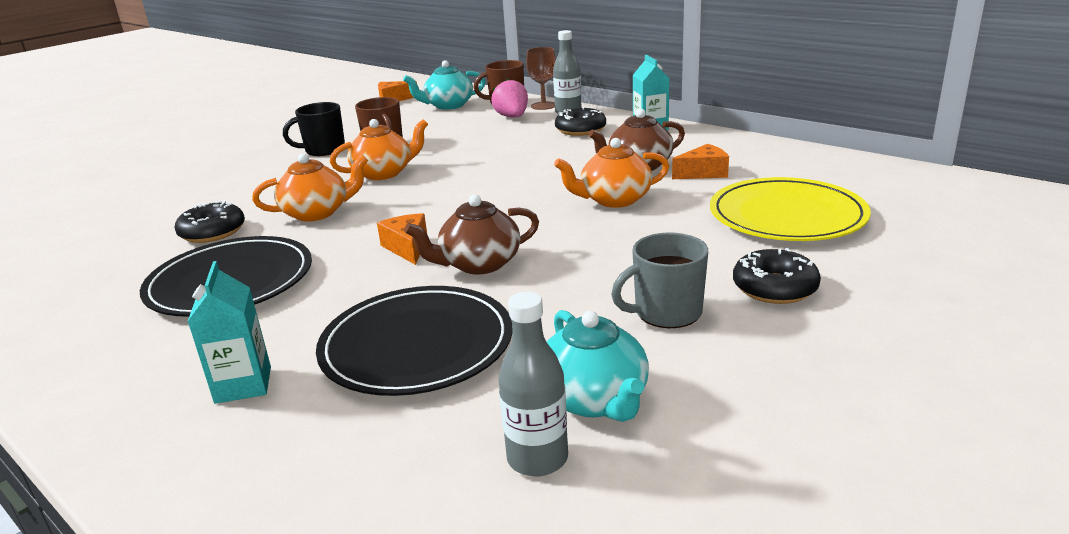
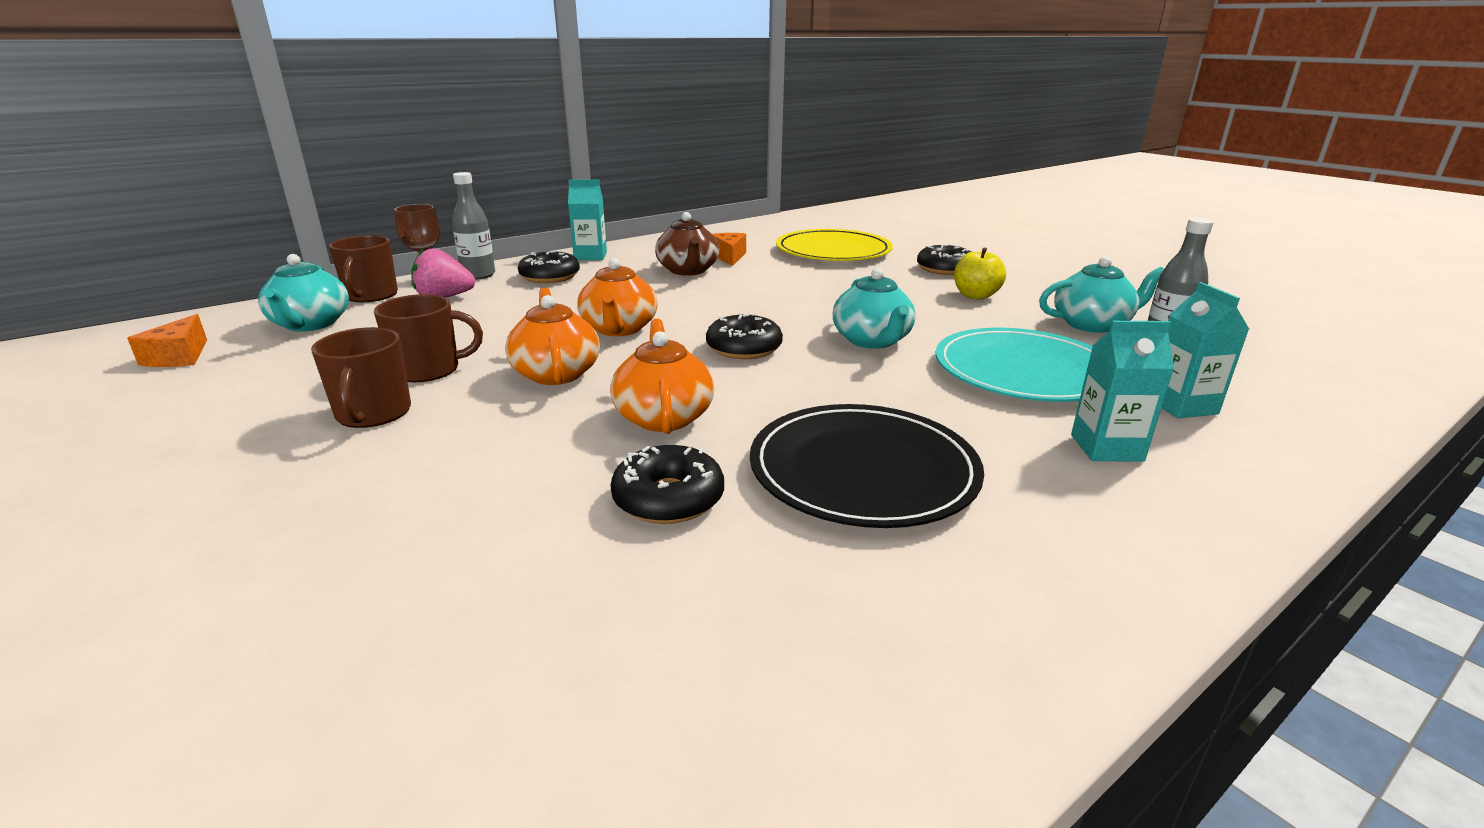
camera: 80 degrees left, 0 degrees up
(324, 150) = (373, 414): black mug -> brown mug
(332, 444) = (1181, 406): none -> turquoise carton
(407, 247) = (815, 368): orange cheese -> none
(417, 345) = (1024, 371): black plate -> turquoise plate
(443, 217) = (744, 348): none -> black donut
(479, 264) = (872, 341): brown teapot -> turquoise teapot
(614, 200) = (761, 286): orange teapot -> orange teapot (619, 329)
(666, 313) = (975, 296): grey mug -> yellow apple

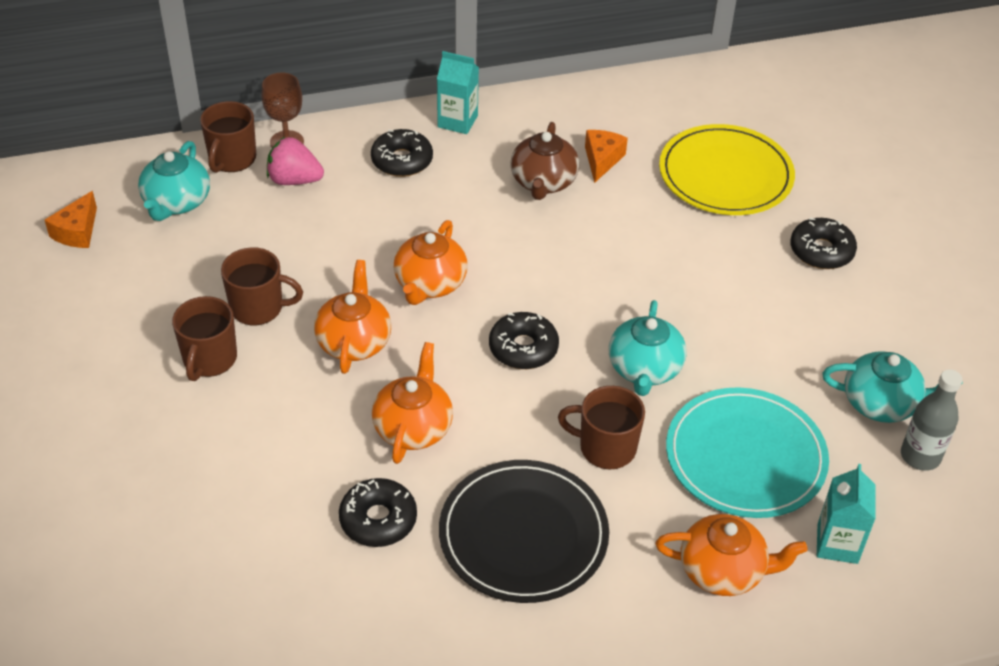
camera: 20 degrees right, 20 degrees up
(478, 275) = (335, 139): grey bottle -> none
(887, 391) = (605, 447): none -> brown mug
(975, 296) = (808, 316): yellow apple -> none
(1106, 448) = (723, 570): turquoise carton -> orange teapot

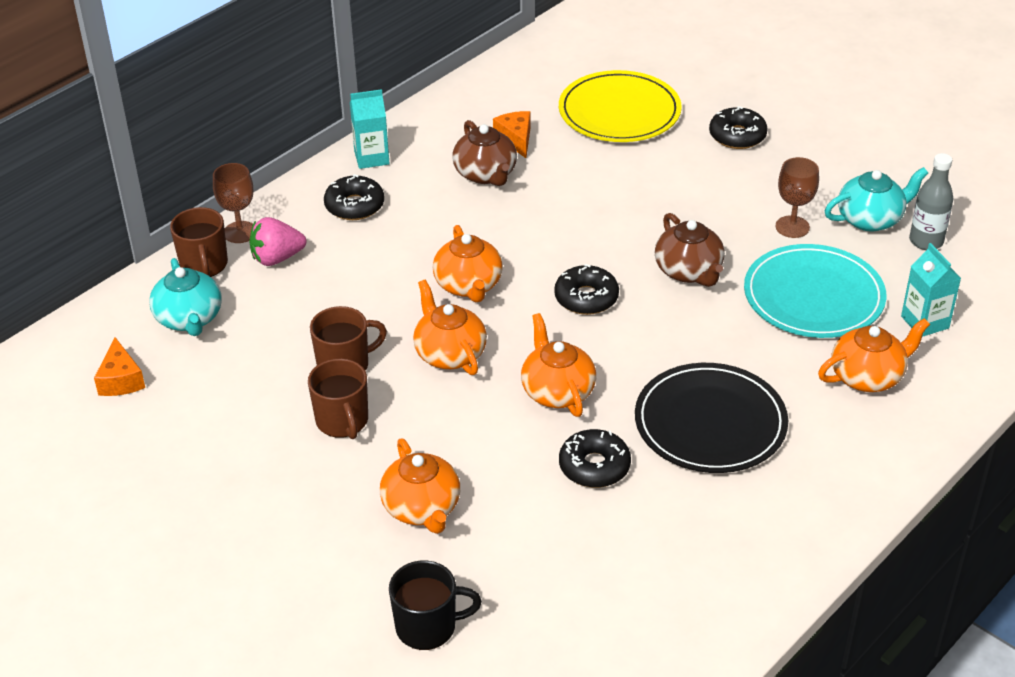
camera: 30 degrees left, 5 degrees down
(101, 592) = (428, 627): none -> black mug
(198, 477) = (422, 508): none -> orange teapot
(605, 447) = (712, 337): brown mug -> none
(644, 369) = (689, 271): turquoise teapot -> brown teapot
(790, 373) = (792, 227): none -> brown goblet

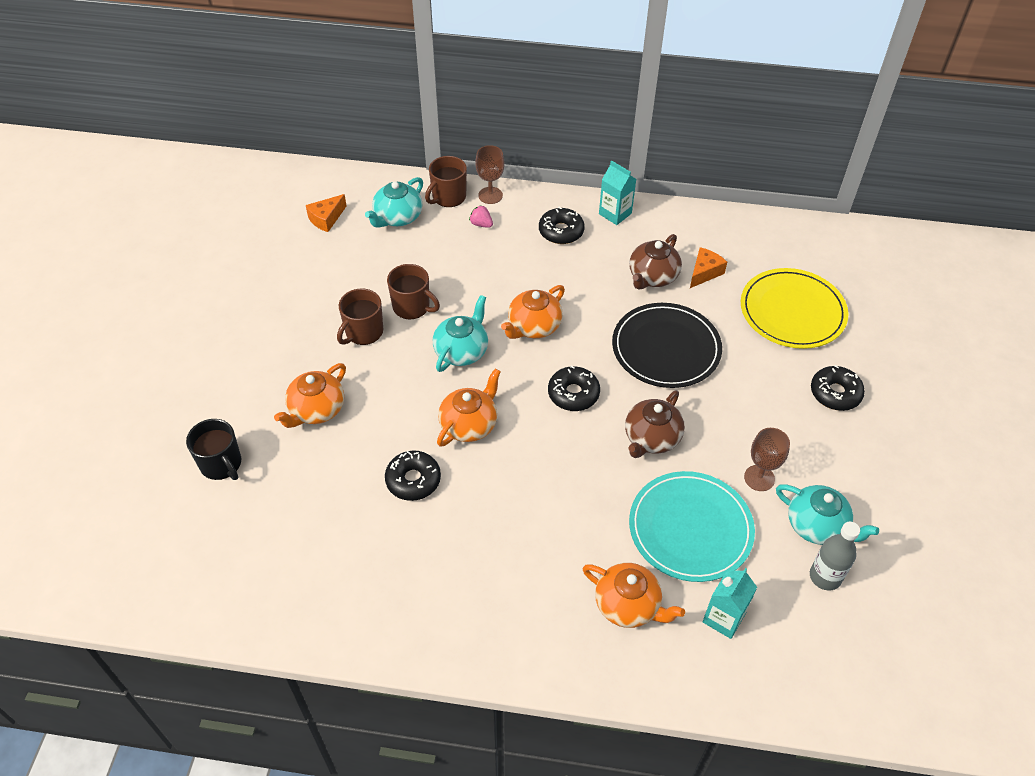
camera: 55 degrees right, 10 degrees up
(277, 258) = (481, 224): pink strawberry -> pink strawberry, size x0.60
(449, 353) = (462, 351): orange teapot -> turquoise teapot
(710, 423) = (503, 526): black plate -> black plate (666, 348)

